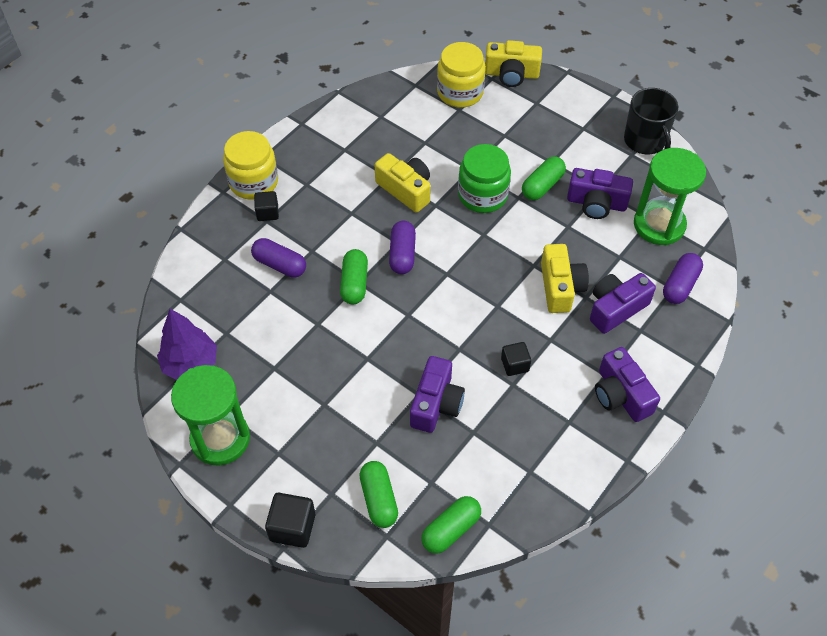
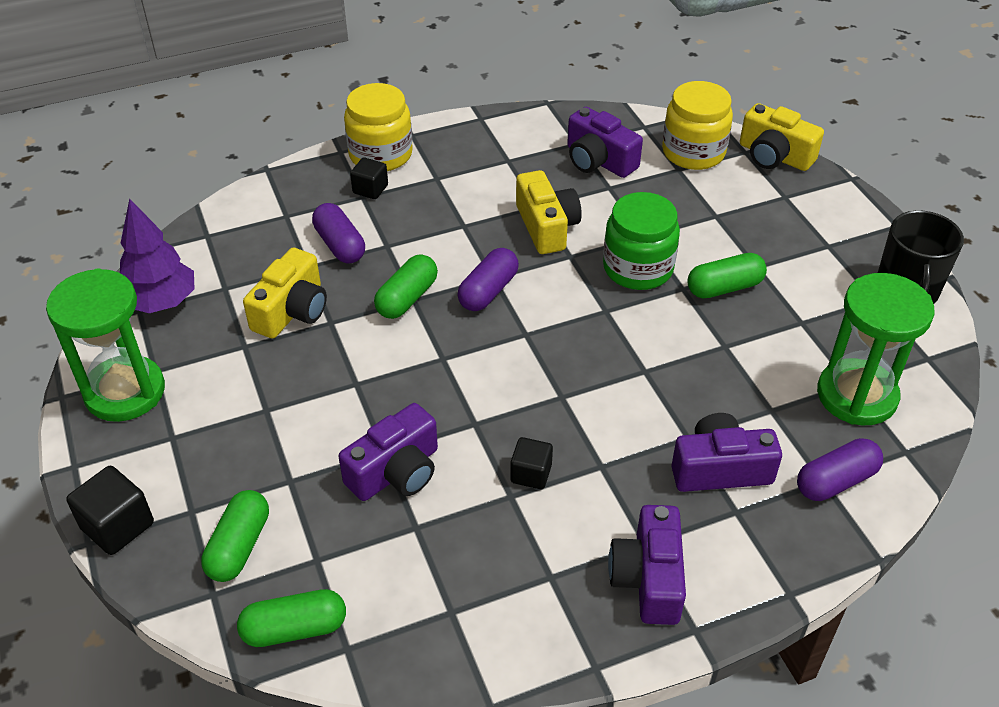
camera: 30 degrees right, 10 degrees down
(560, 287) = (661, 411): yellow camera -> yellow camera (292, 310)
(596, 203) = (784, 335): purple camera -> purple camera (599, 160)

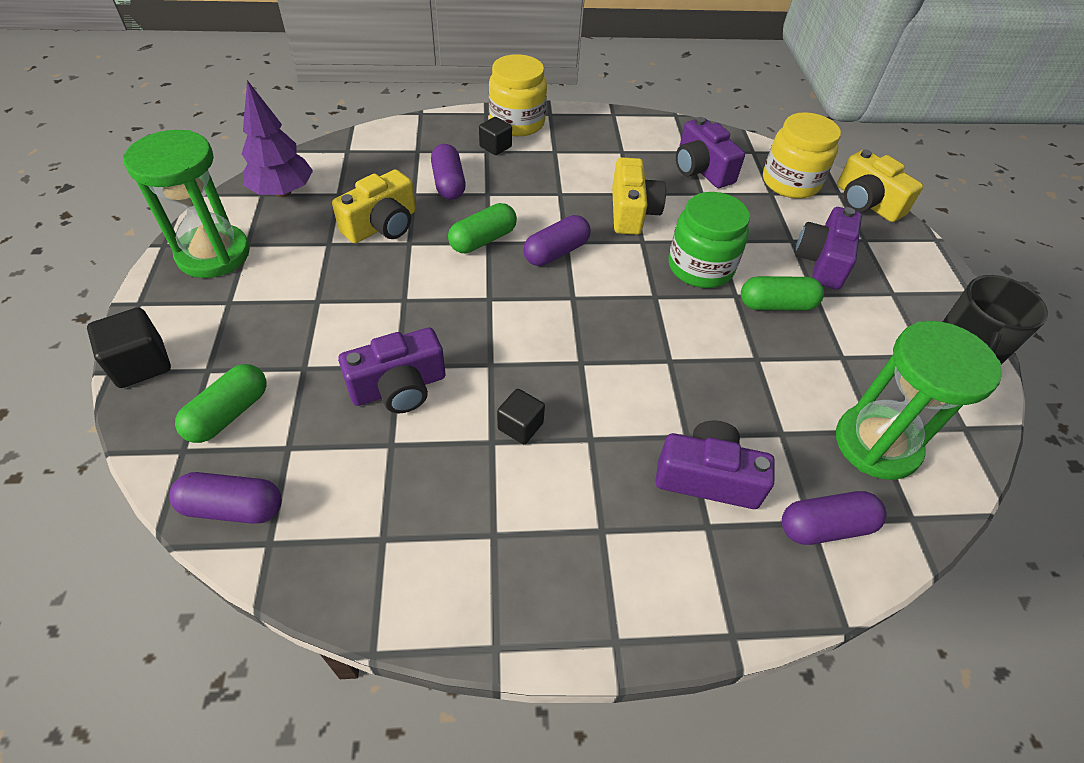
camera: 15 degrees right, 5 degrees up
(294, 629) = (233, 507): green capsule -> purple capsule
(648, 578) = (590, 568): purple camera -> purple camera (822, 261)

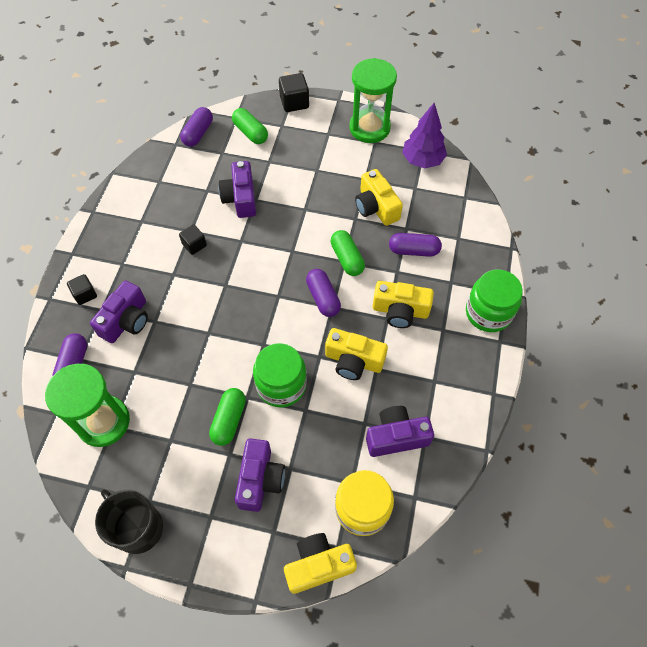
camera: 110 degrees right, 10 degrees up
(495, 147) = (455, 289): black cube -> black cube (85, 294)
(517, 123) = (488, 312): yellow jar -> green jar
(544, 184) = (400, 310): none -> yellow camera
(822, 261) = (260, 479): purple camera -> purple camera turned 60 degrees clockwise

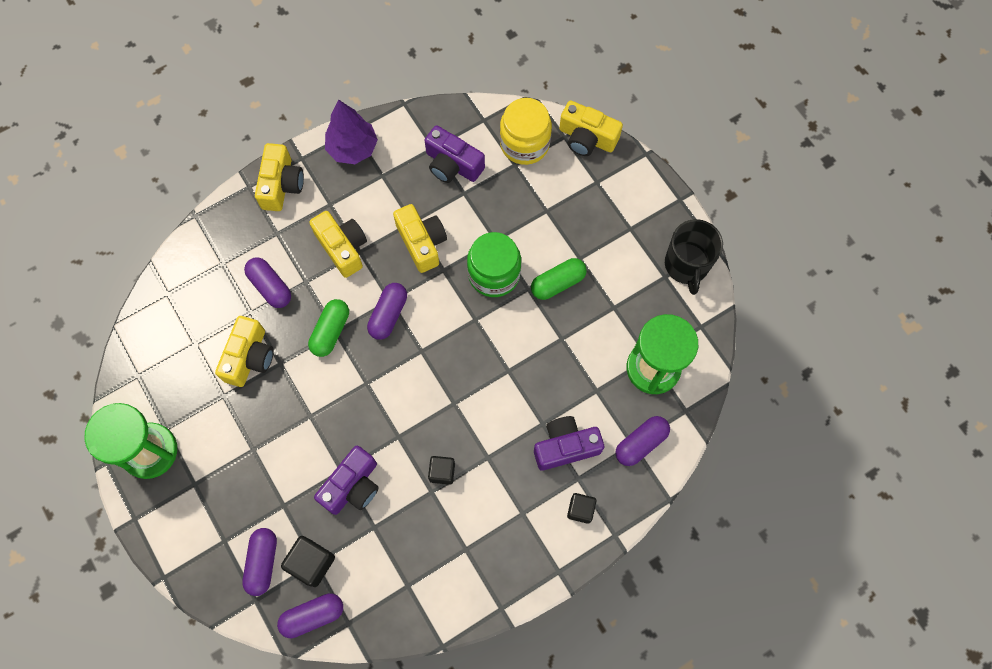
camera: 135 degrees left, 10 degrees up
(250, 133) = (262, 562): green capsule -> purple capsule
(260, 479) = (574, 222): purple camera -> none
(294, 102) = (178, 561): black cube -> black cube (311, 563)
(422, 160) = (152, 365): purple tree -> purple tree (353, 148)
(488, 312) = (281, 185): green jar -> yellow camera

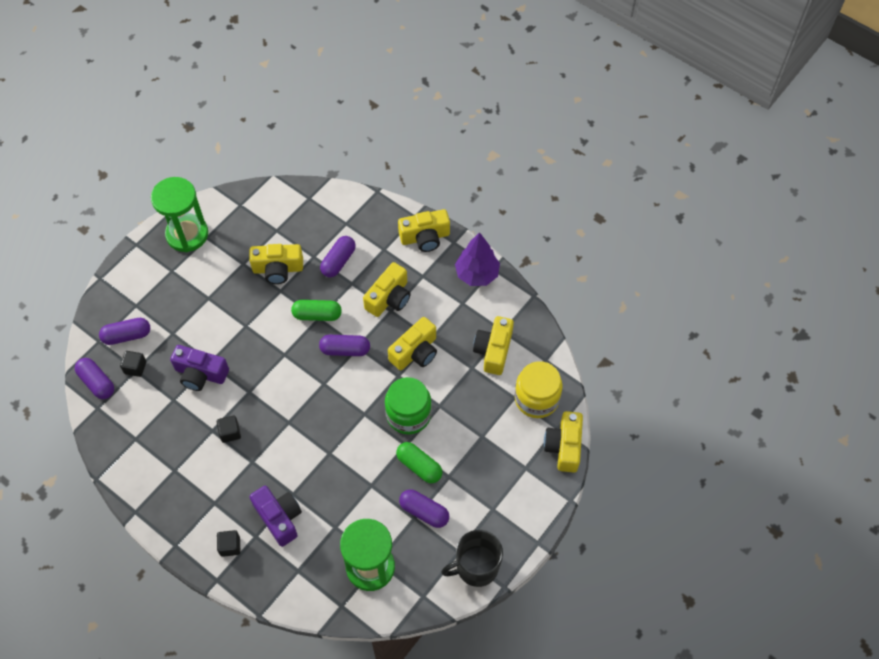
camera: 70 degrees right, 10 degrees down
(311, 563) = (135, 367): black cube -> black cube, size x0.66
(452, 164) = (493, 350): purple camera -> yellow camera
(640, 443) = (301, 577): purple capsule -> purple capsule (424, 512)

